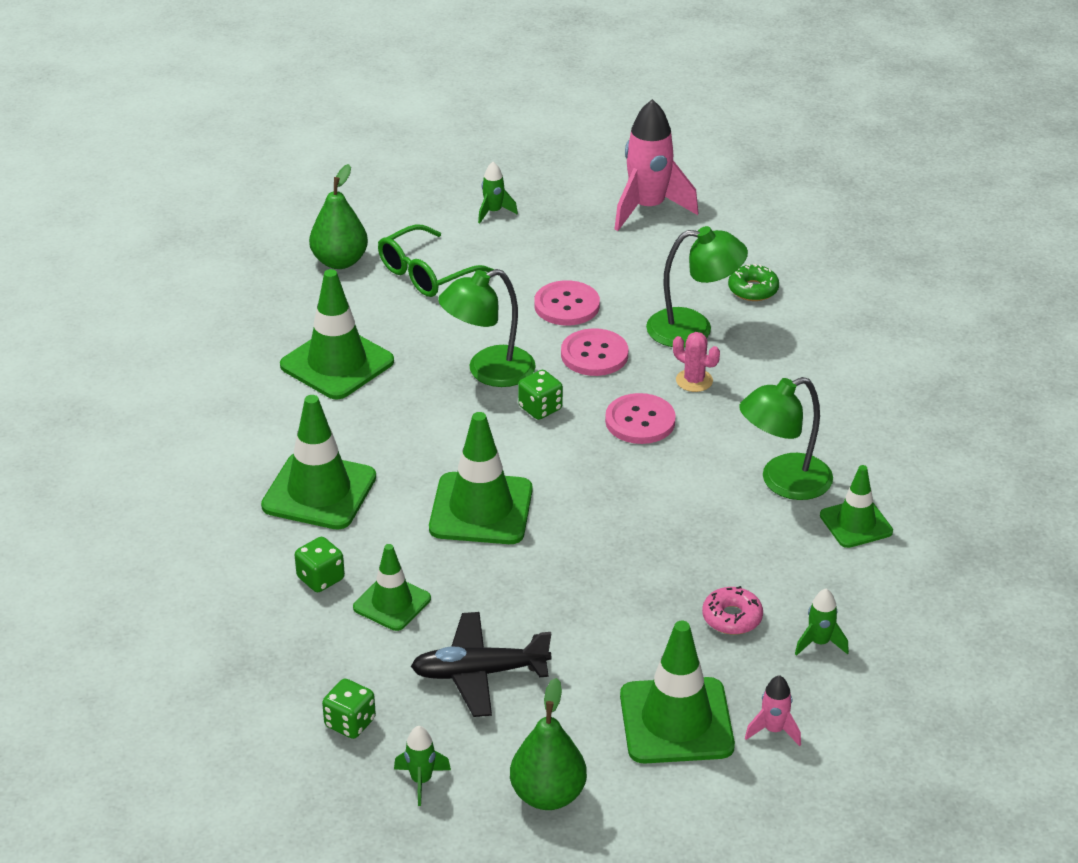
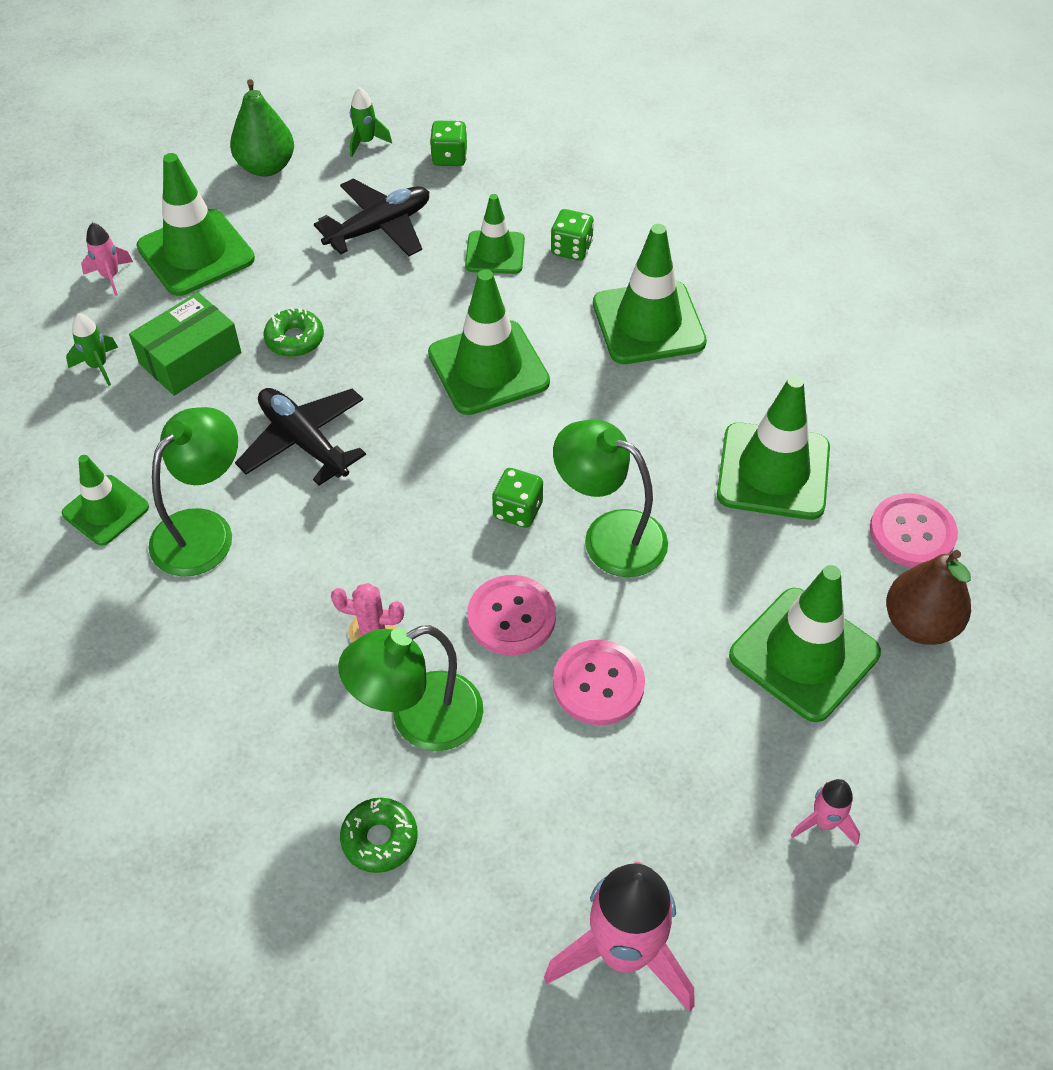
camera: 150 degrees right, 15 degrees up
(340, 261) = (919, 624): green pear -> brown pear
(426, 274) = (804, 654): green glasses -> green traffic cone
(488, 371) = (609, 535): green lamp -> green lamp turned 90 degrees counterclockwise
(493, 212) = (824, 822): green rocket -> pink rocket
(629, 597) = (295, 339): none -> green donut
(640, 421) = (400, 542): pink button -> pink button (912, 532)
(670, 513) = (304, 442): none -> black plane
(732, 617) = (190, 358): pink donut -> green box

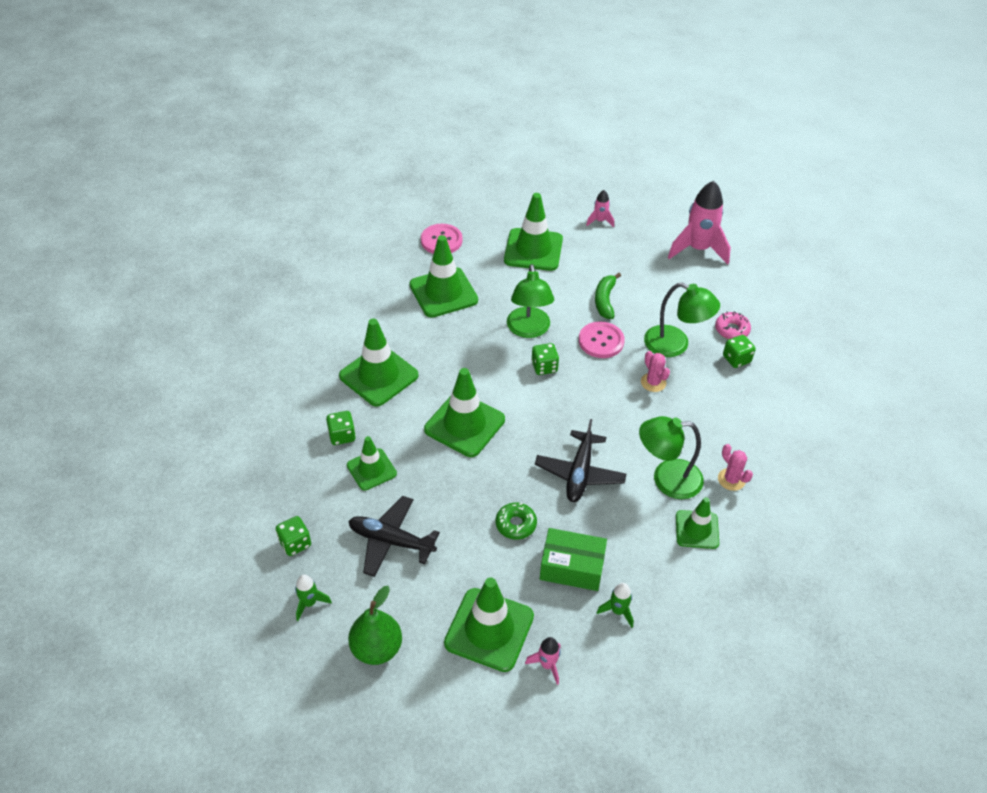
camera: 125 degrees left, 5 degrees down
(129, 605) = (731, 479): none -> pink cactus
(314, 792) = (736, 359): none -> green dice
(379, 839) = (732, 330): green donut -> pink donut
(598, 684) = (605, 300): pink button -> green banana
(919, 624) = (488, 225): brown pear -> none

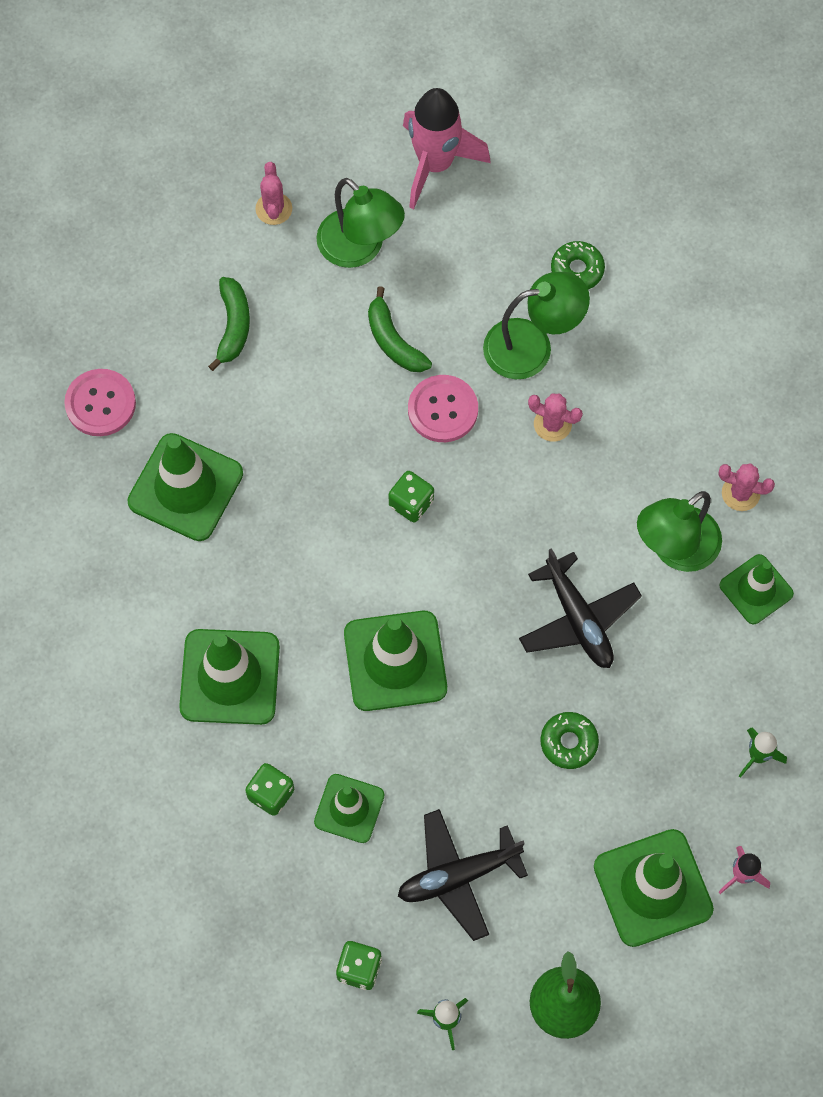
camera: 40 degrees left, 20 degrees up
(529, 330) = (343, 461): green lamp -> green lamp (360, 248)
(533, 250) = (233, 326): green traffic cone -> green banana
(572, 567) = (670, 744): green box -> none
(600, 221) = (273, 209): pink rocket -> pink cactus
(732, 330) = (577, 270): pink donut -> green donut
(736, 359) = (616, 312): green dice -> none

